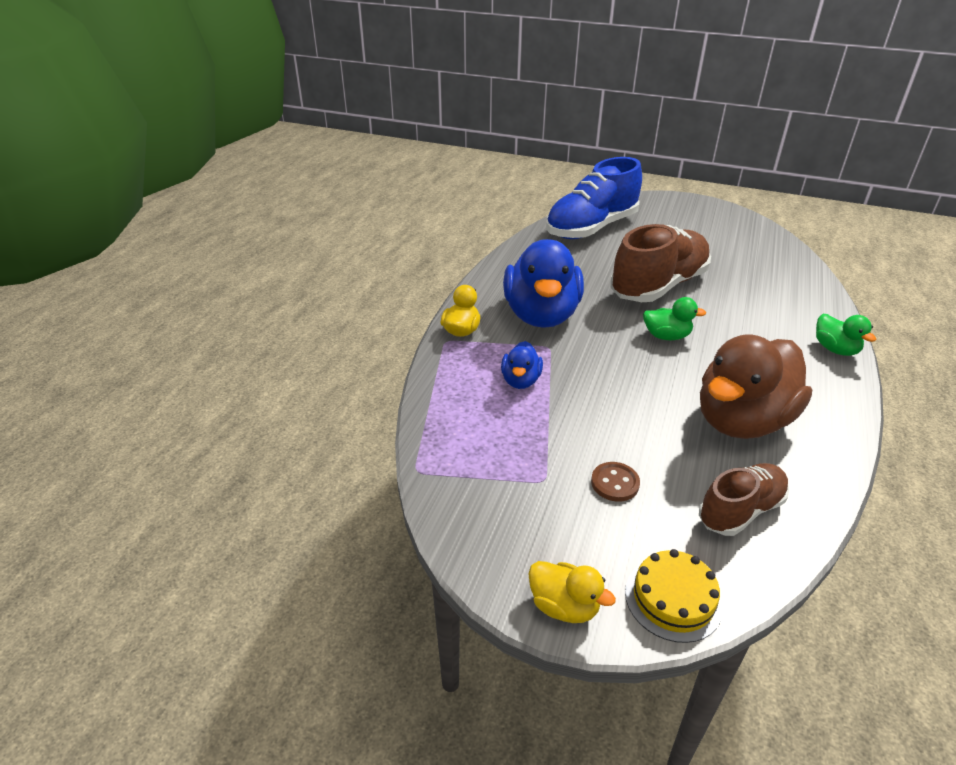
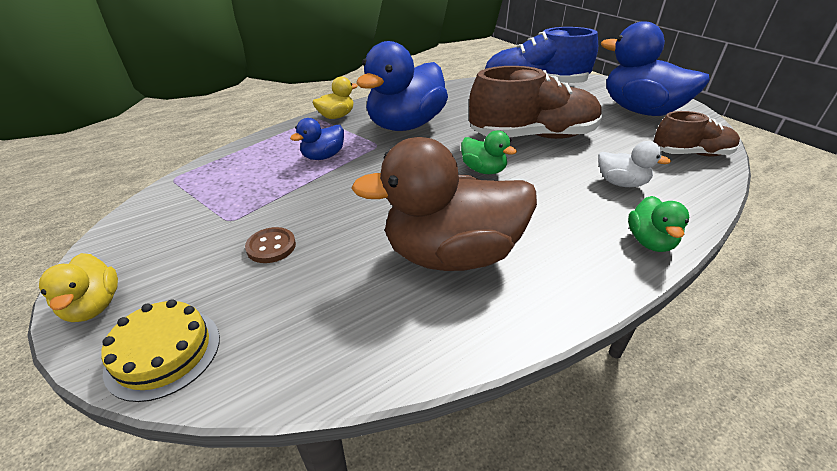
camera: 35 degrees right, 0 degrees up
(701, 227) = (640, 111): none -> blue duck
(740, 510) = (332, 321): brown shoe -> brown shoe (691, 154)
(767, 307) = (621, 183): none -> white duck

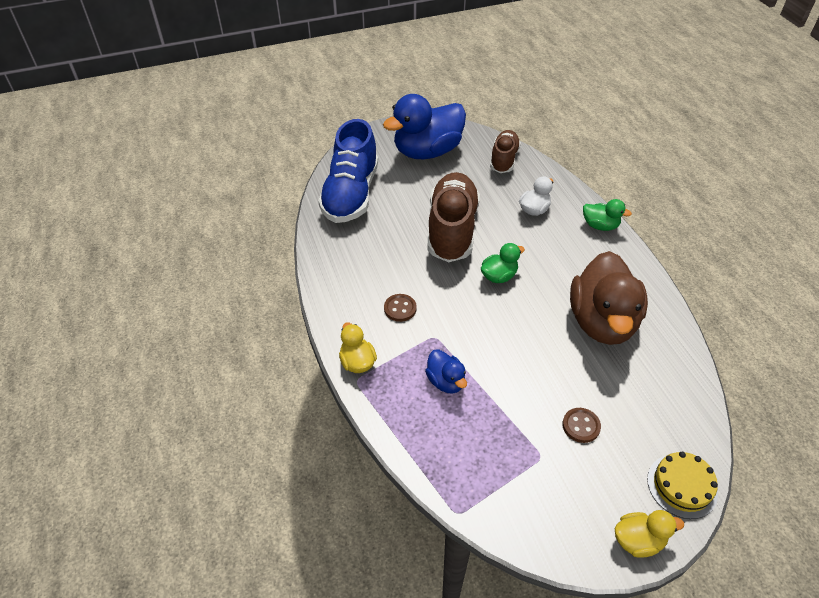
camera: 75 degrees left, 10 degrees up
(405, 125) = (400, 308): blue duck -> brown button

